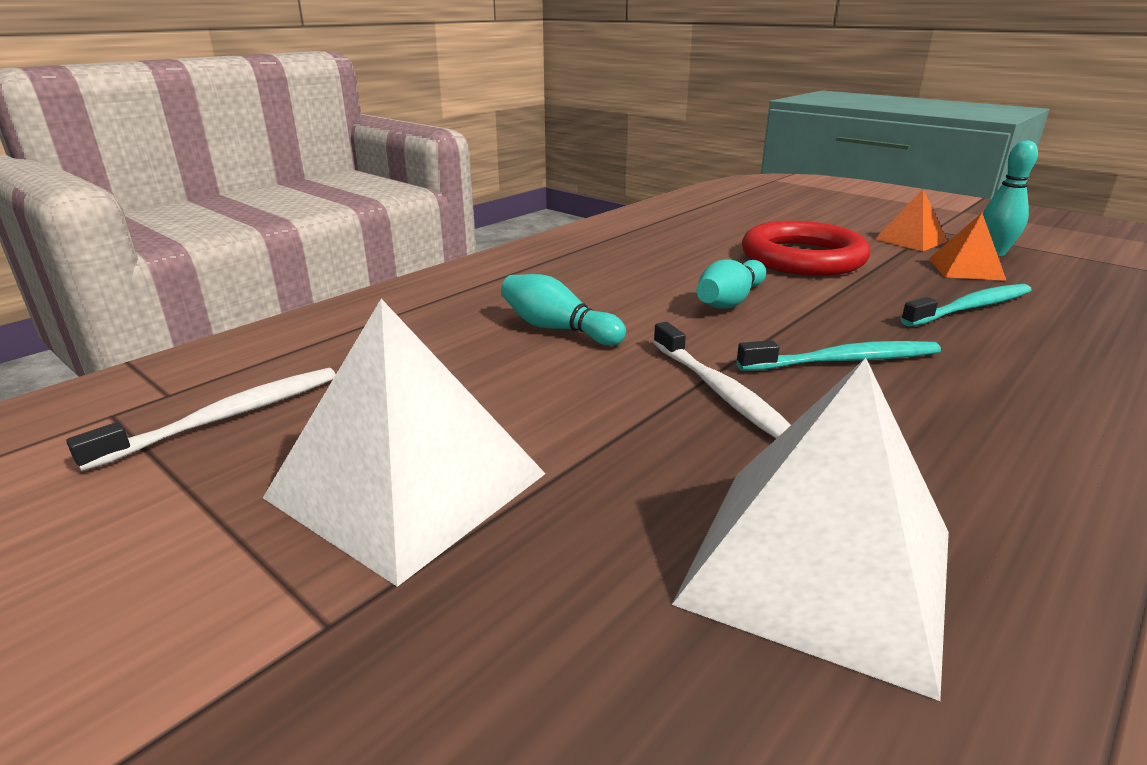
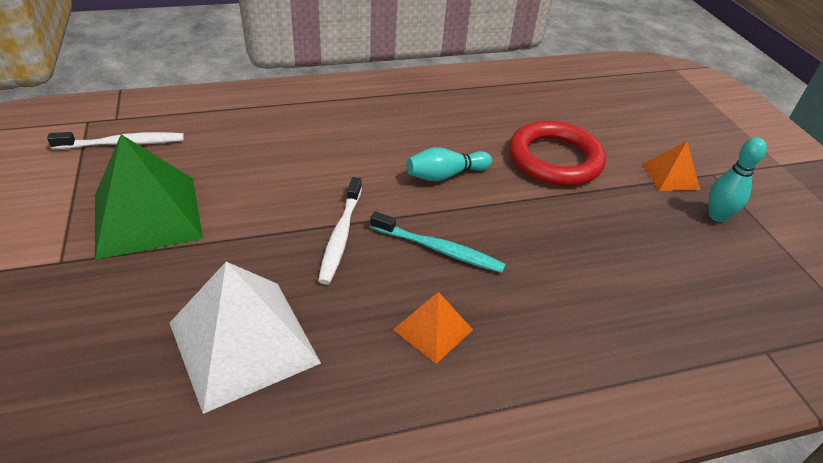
camera: 30 degrees right, 15 degrees up
(407, 485) = (147, 215): white pyramid -> green pyramid
(557, 329) = (321, 153): turquoise bowling pin -> none
(966, 269) = (660, 220): orange pyramid -> orange pyramid (433, 329)
(970, 308) = (595, 252): turquoise toothbrush -> none

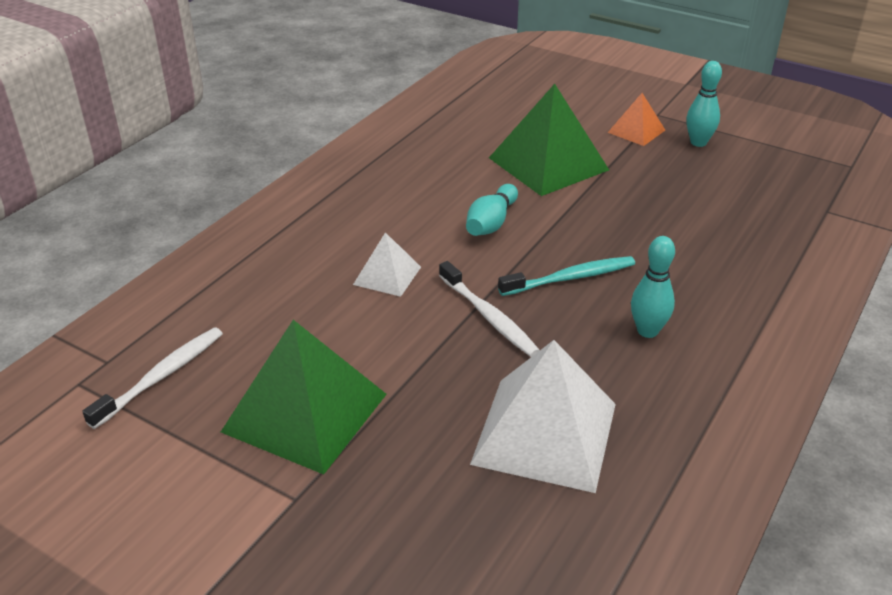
camera: 40 degrees left, 5 degrees down
(324, 166) = (387, 275): none -> white pyramid
(433, 329) = (647, 331): orange pyramid -> turquoise bowling pin
(554, 159) = (548, 163): red ring -> green pyramid

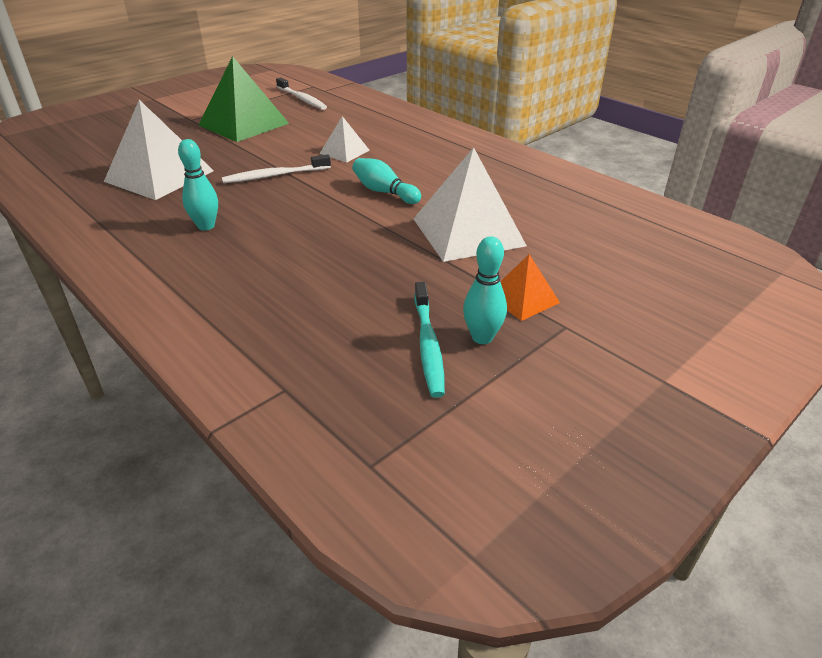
camera: 105 degrees right, 0 degrees up
(548, 163) = (468, 231): green pyramid -> white pyramid
(570, 278) = (291, 210): turquoise toothbrush -> turquoise toothbrush (428, 345)

